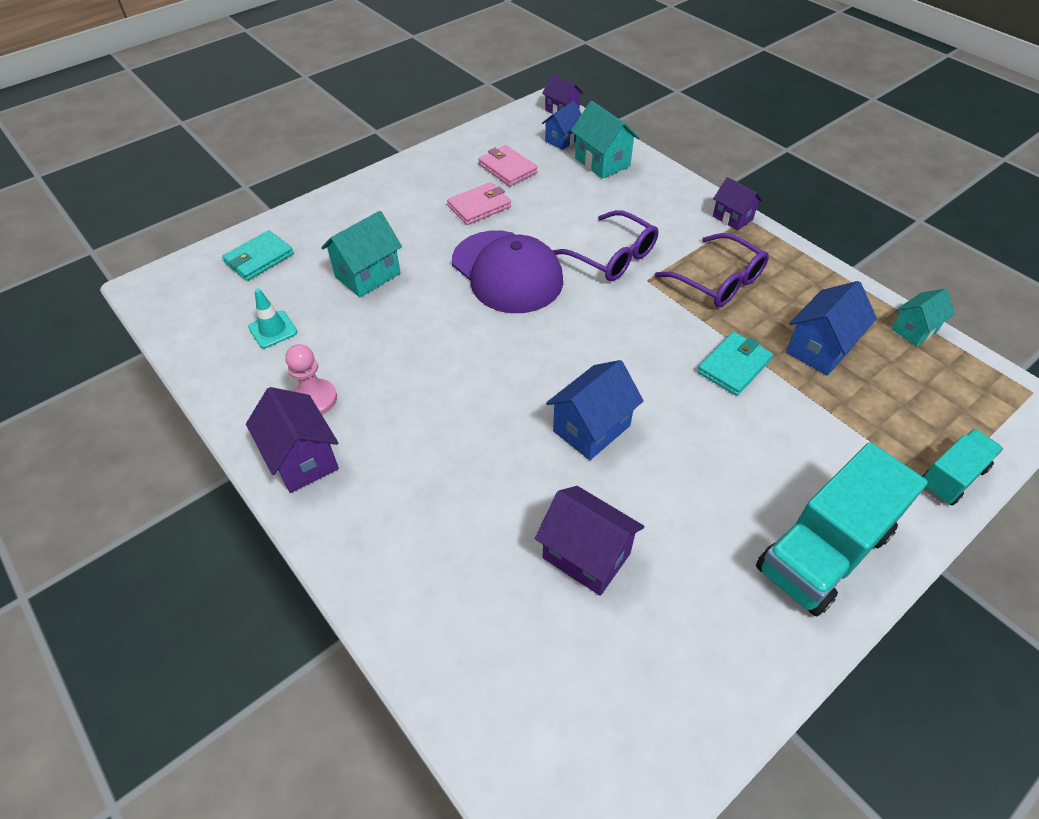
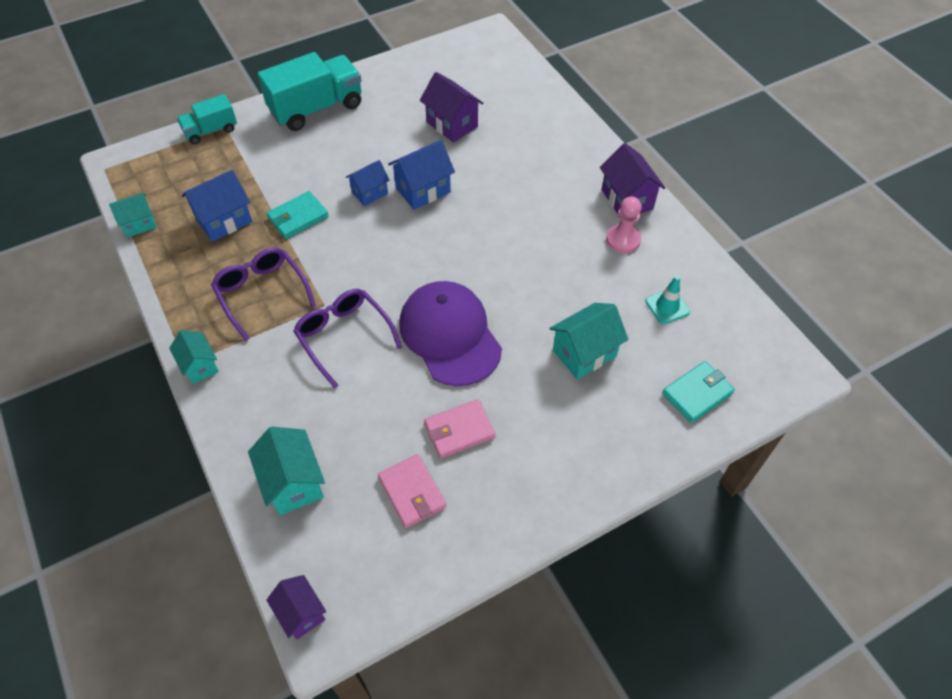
camera: 170 degrees left, 5 degrees up
(562, 140) = (325, 540): blue house -> blue house (369, 193)
(732, 218) = (200, 366): purple house -> turquoise house

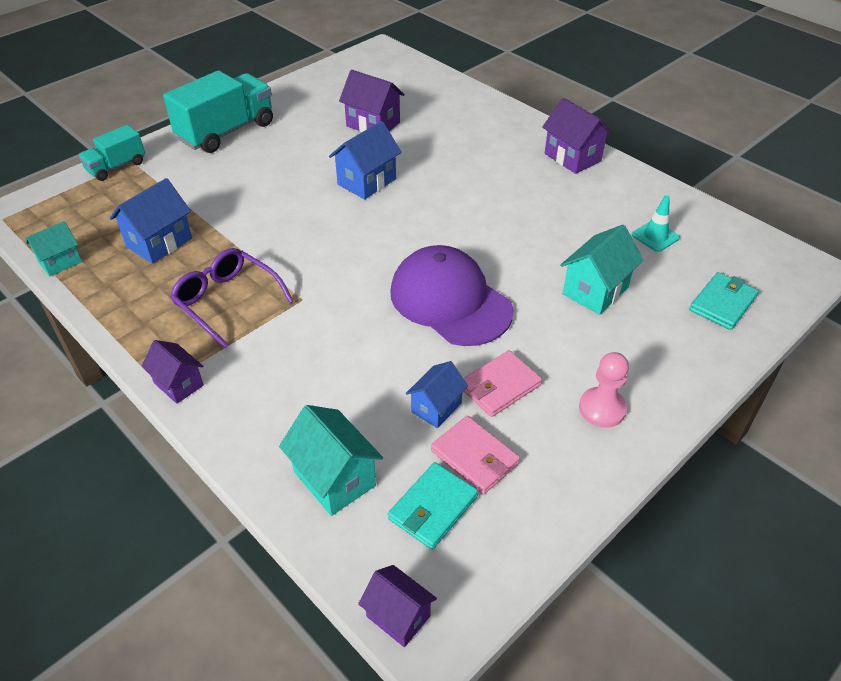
camera: 15 degrees left, 10 degrees down
(200, 366) = (178, 384): turquoise house -> purple house
(298, 217) = (242, 226): turquoise wallet -> turquoise wallet (433, 508)
(344, 336) = (335, 324): purple glasses -> none
(369, 193) = (311, 193): blue house -> blue house (436, 407)
(623, 240) = (585, 190): pink pawn -> pink pawn (602, 409)

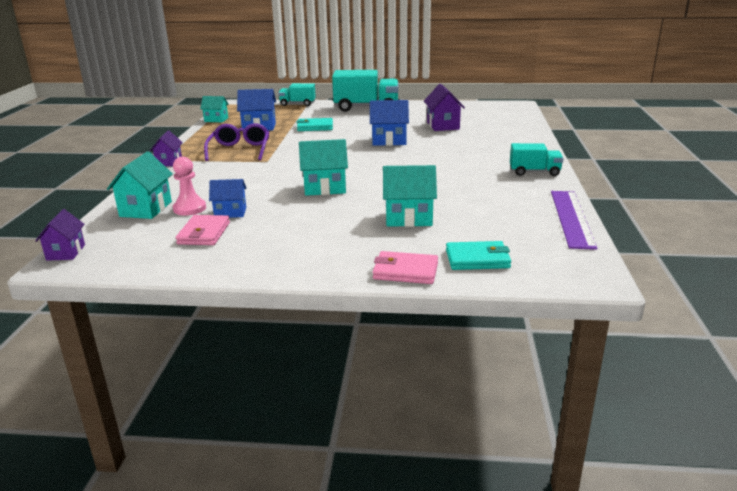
camera: 50 degrees right, 20 degrees down
(433, 508) = (152, 236): turquoise wallet -> turquoise wallet (315, 127)
(450, 301) = (324, 188): purple cap -> turquoise house
(500, 386) = (272, 221): pink wallet -> pink wallet (405, 271)
(572, 157) = (534, 172): purple house -> turquoise truck
(602, 409) = (297, 253): pink pawn -> pink pawn (189, 208)
(655, 236) = (506, 218): turquoise traffic cone -> none
(692, 205) = (572, 218): none -> purple ruler

